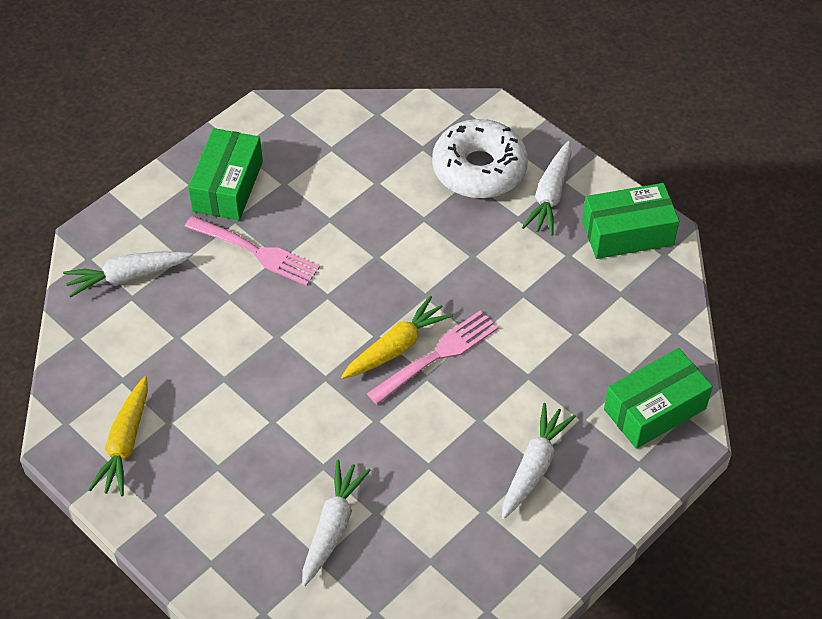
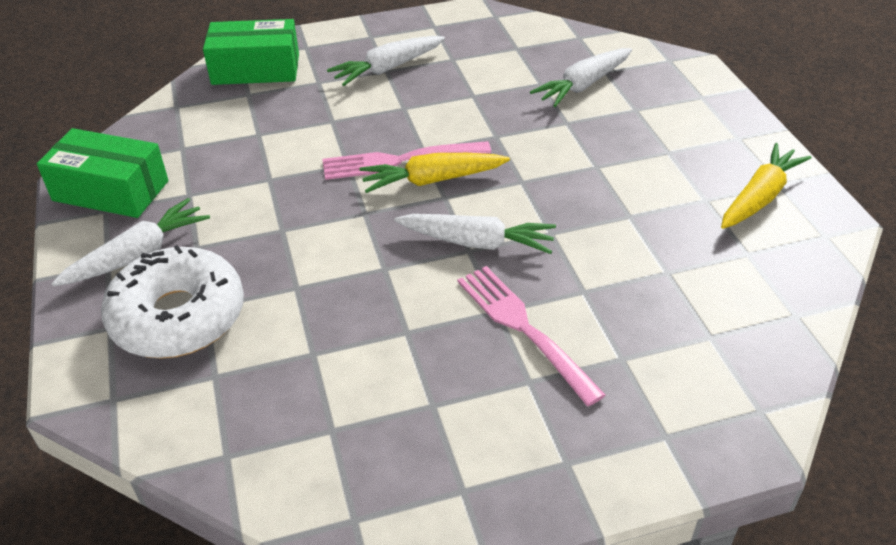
camera: 150 degrees left, 10 degrees down
(127, 276) = (709, 364): white carrot -> white carrot (477, 242)
(228, 186) = (513, 434): green box -> none

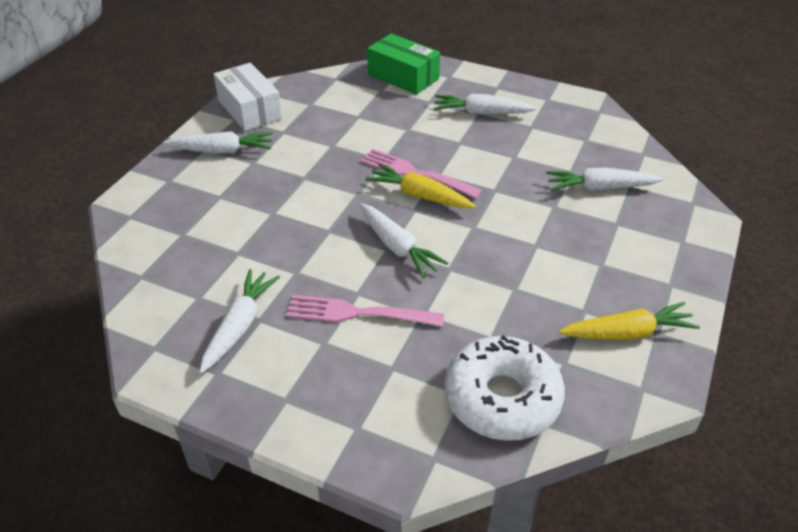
camera: 40 degrees right, 0 degrees up
(110, 191) = (249, 109): green box -> white box
(178, 317) = (202, 194): white donut -> white donut (502, 398)
(421, 426) = (239, 326): none -> white carrot
(525, 329) = (359, 313): pink fork -> pink fork turned 90 degrees counterclockwise

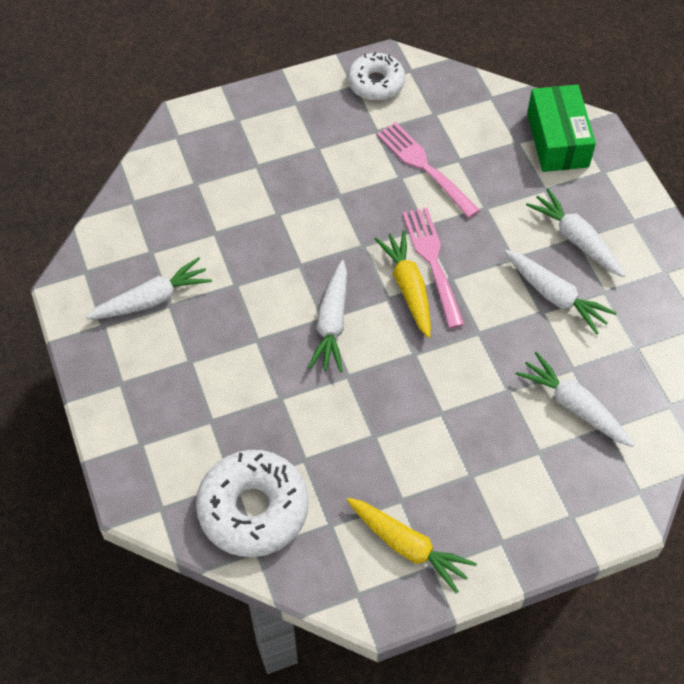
camera: 45 degrees right, 15 degrees up
(222, 151) = (306, 116): white carrot -> white carrot (555, 296)
(249, 109) = (376, 83): white box -> white donut
(359, 313) = (239, 358): pink fork -> pink fork (425, 167)

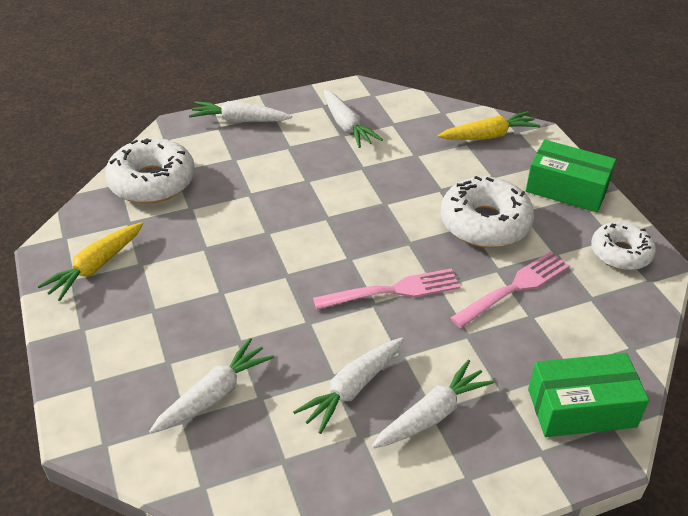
camera: 90 degrees right, 15 degrees down
(281, 108) = (566, 189): none -> green box
(332, 323) = (322, 222): white carrot -> white carrot (240, 120)
(333, 180) = (485, 223): none -> white donut
(408, 288) = (361, 272): yellow carrot -> yellow carrot (488, 136)

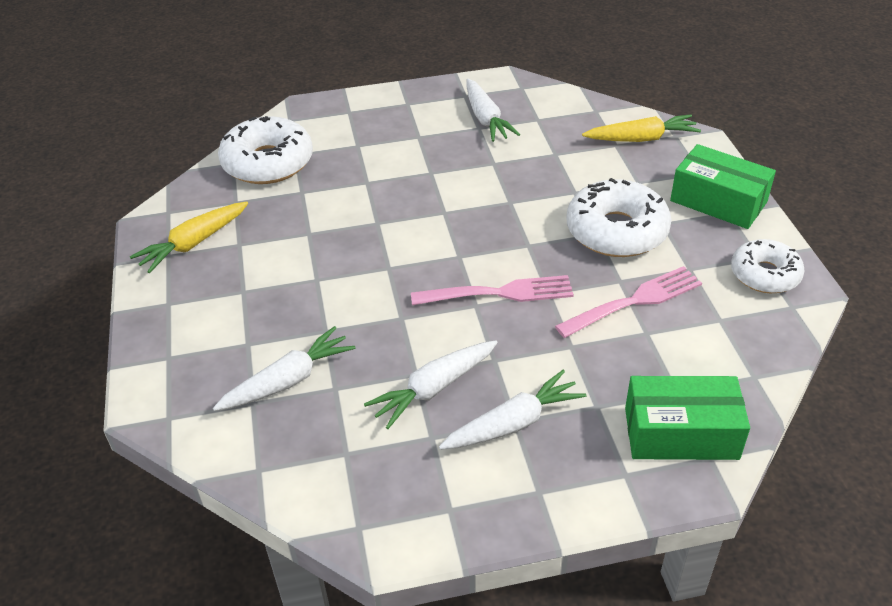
camera: 10 degrees right, 0 degrees up
(240, 120) = (372, 106): white carrot -> none

